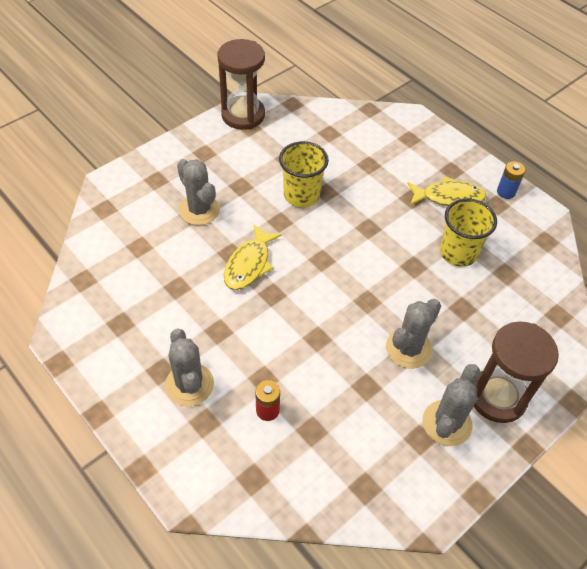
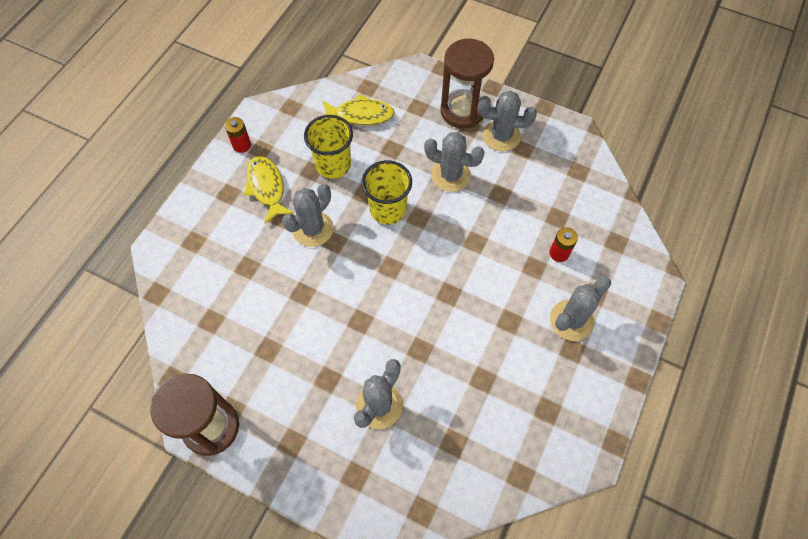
camera: 110 degrees left, 10 degrees up
(249, 264) = (426, 327): yellow fish -> yellow fish (360, 115)
(301, 195) = (316, 314): yellow cup -> yellow cup (388, 209)
(389, 216) = (313, 229): none -> grey cactus
(506, 192) = (242, 145): blue battery -> red battery

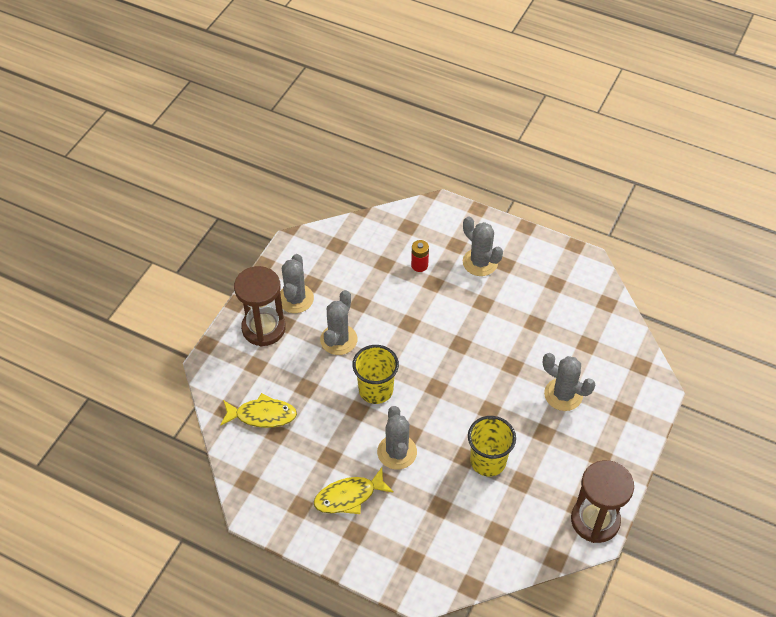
camera: 90 degrees left, 10 degrees down
(242, 145) = (294, 525): red battery -> none
(313, 229) = (397, 452): grey cactus -> grey cactus turned 45 degrees clockwise
(333, 165) = (323, 437): yellow cup -> yellow cup (488, 461)
(360, 115) = (262, 415): yellow fish -> yellow fish turned 90 degrees clockwise

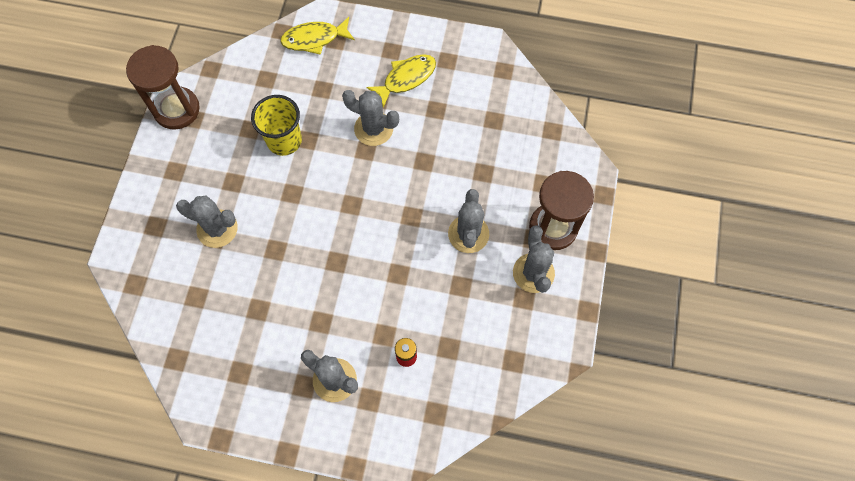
camera: 165 degrees right, 15 degrees up
(262, 415) = (514, 133): yellow fish -> yellow fish (314, 39)
(376, 390) = (412, 186): yellow cup -> none
(397, 452) = (373, 129): grey cactus -> grey cactus turned 45 degrees counterclockwise

